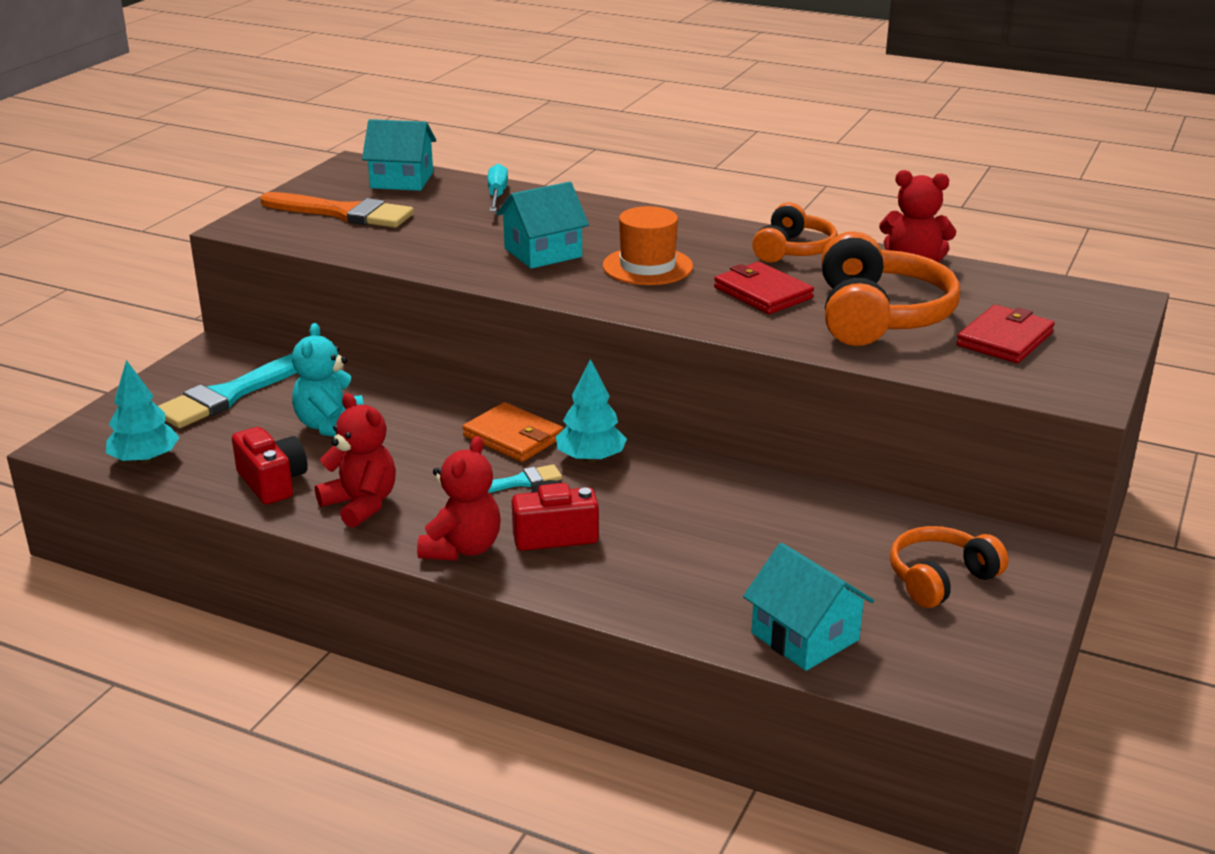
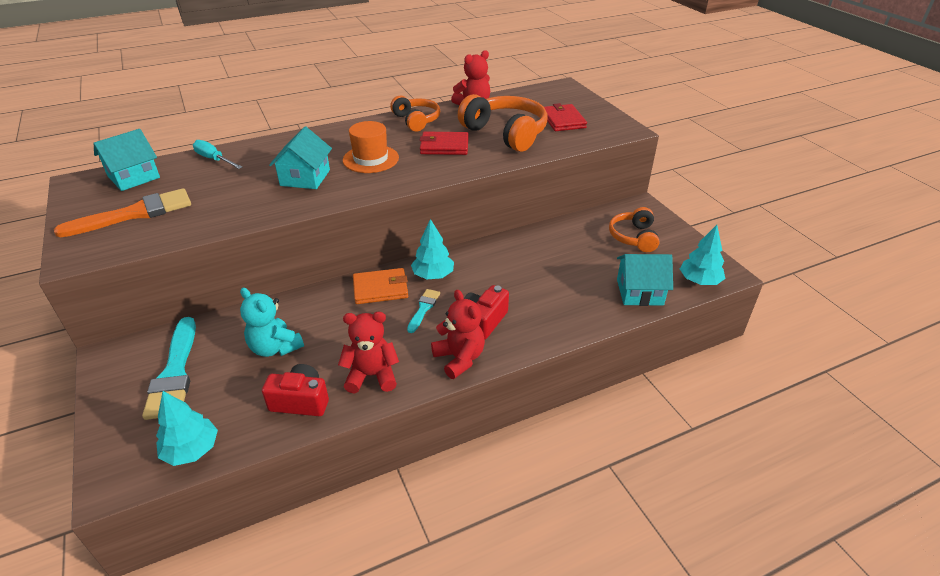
camera: 50 degrees left, 10 degrees up
(924, 685) = (699, 281): none -> turquoise tree

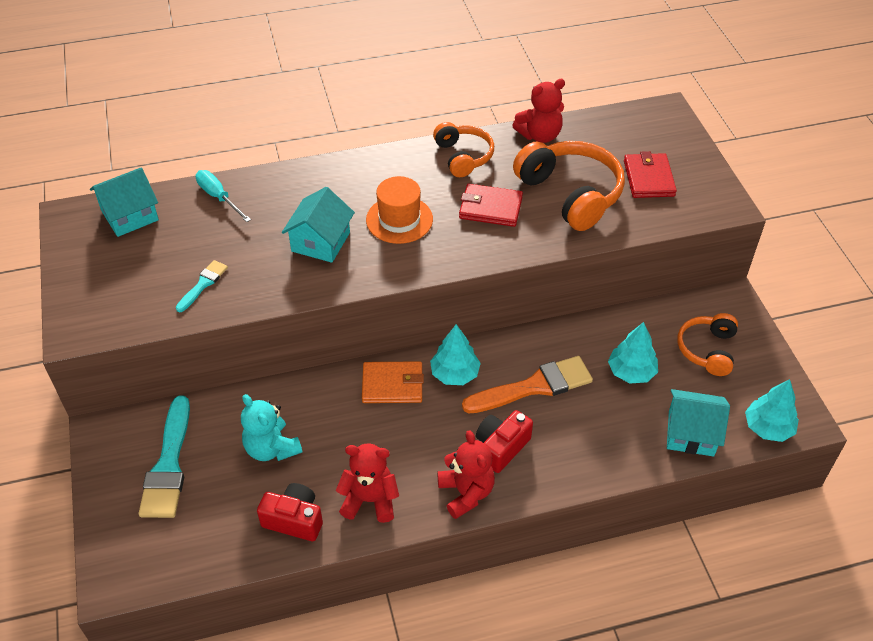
camera: 10 degrees right, 10 degrees up
(135, 214) = (133, 275): orange brush -> orange brush (534, 386)
(191, 450) = (185, 559): turquoise tree -> turquoise tree (631, 372)
(423, 309) = (437, 420): turquoise brush -> turquoise brush (203, 284)

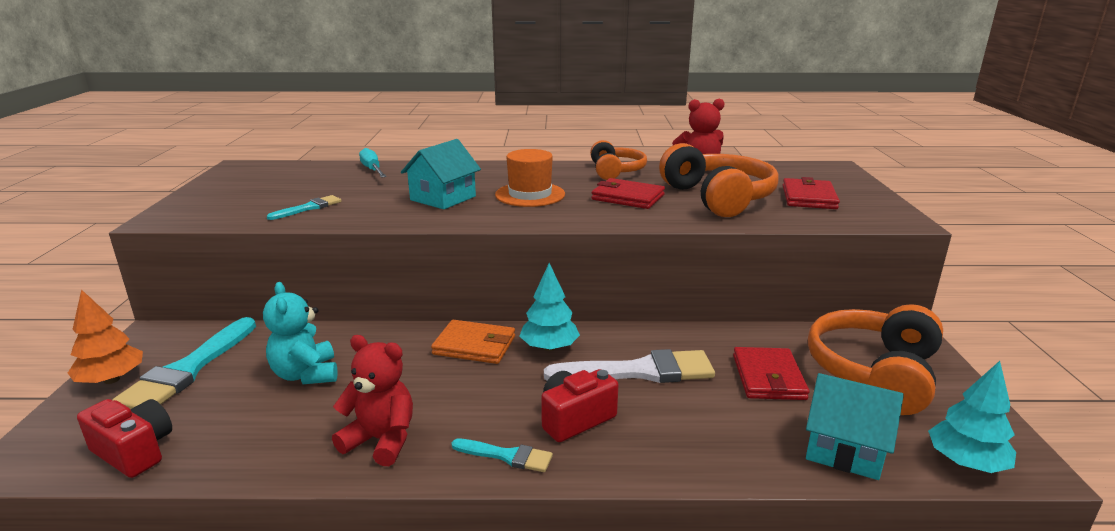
camera: 15 degrees right, 25 degrees down
(112, 490) = (112, 380): none -> orange tree
(129, 215) = (287, 171): turquoise house -> none
(294, 520) = (277, 442): red camera -> red camera (134, 451)
(466, 493) = (507, 456): red teddy bear -> turquoise brush
(534, 386) = (639, 371): orange brush -> white brush
(631, 372) = (768, 377): turquoise tree -> red wallet
(707, 350) = (874, 373): orange headphones -> orange headphones, size x1.63

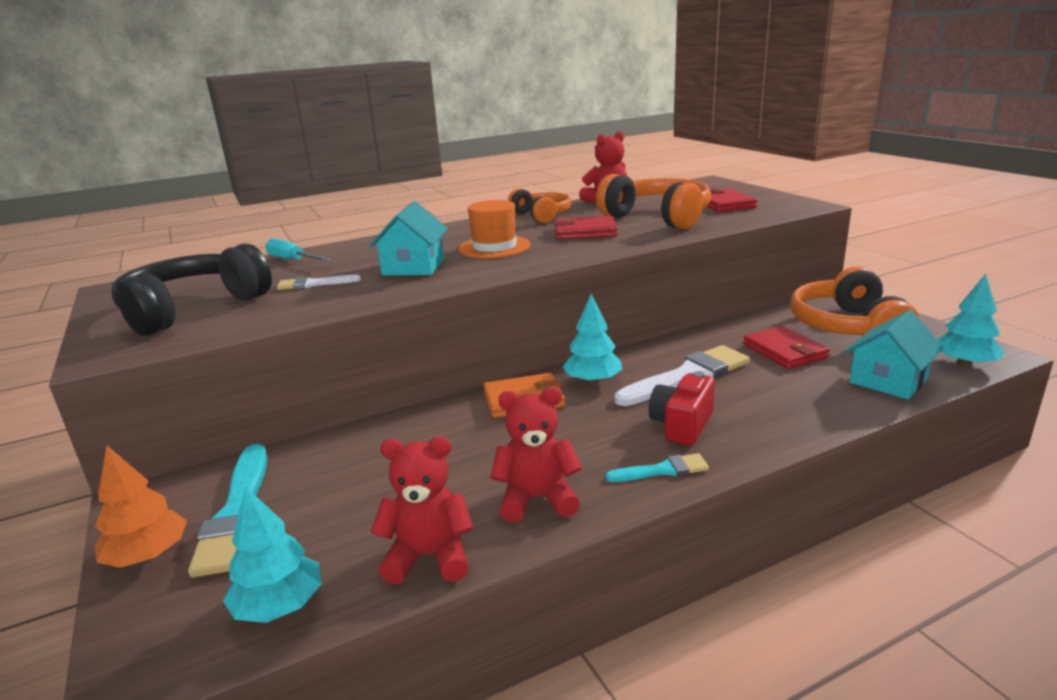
camera: 25 degrees left, 0 degrees up
(134, 451) = (279, 606): red camera -> turquoise tree
(256, 196) = (193, 309): none -> black headphones
(257, 456) = (429, 556): none -> red teddy bear
(306, 374) = (385, 474): turquoise teddy bear -> none
(309, 208) = (278, 305): turquoise brush -> none
(355, 195) = (314, 284): none -> white brush
(844, 449) = (888, 380): turquoise house -> turquoise house turned 45 degrees counterclockwise

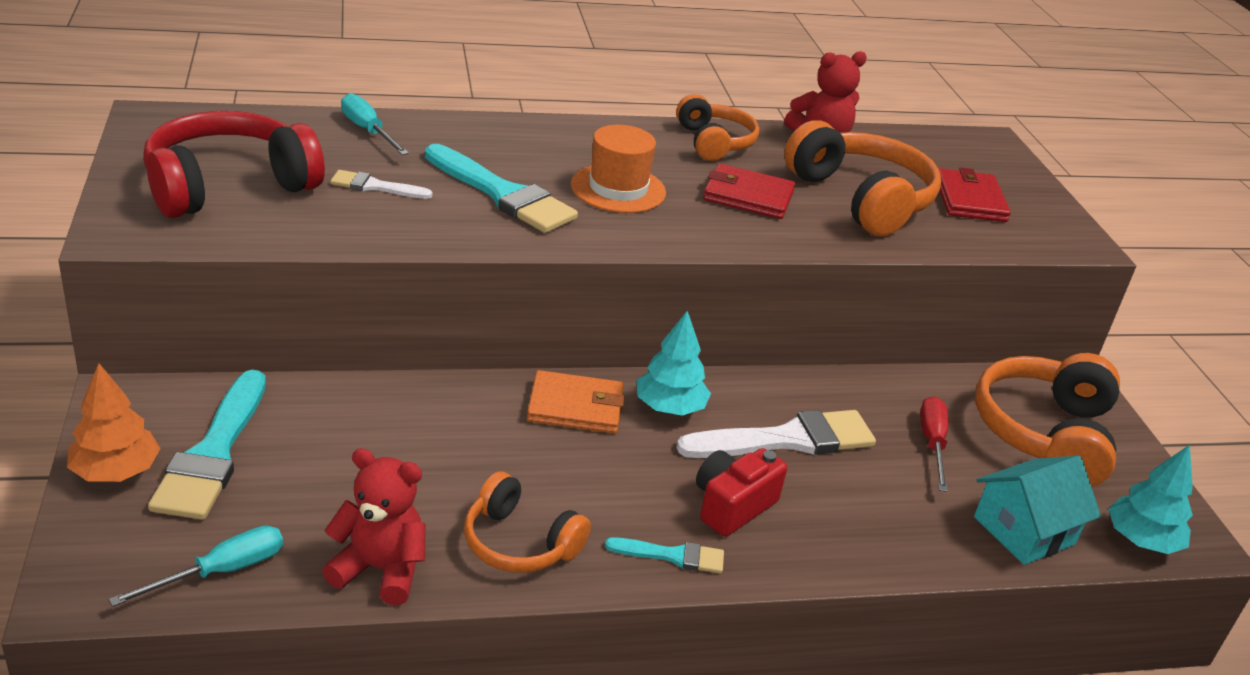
camera: 10 degrees right, 10 degrees up
(193, 309) = (228, 186): black headphones -> red headphones
(279, 606) = (221, 571): turquoise tree -> turquoise screwdriver
(413, 267) = (502, 194): turquoise house -> turquoise brush
(537, 499) = (519, 543): red teddy bear -> orange headphones
(784, 351) = (932, 443): red wallet -> red screwdriver

